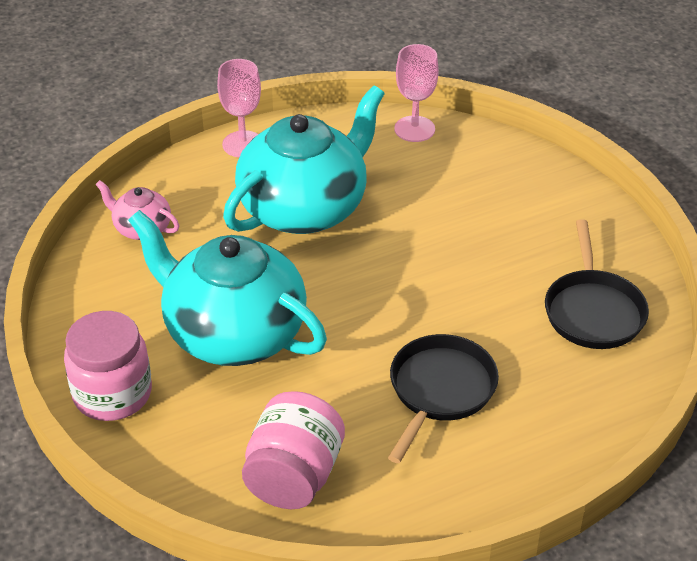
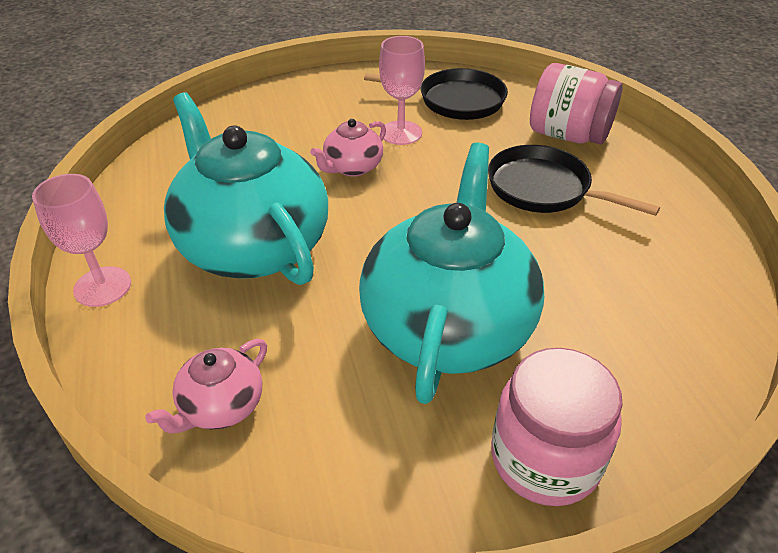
camera: 80 degrees left, 0 degrees up
(233, 333) = (448, 326): turquoise teapot -> turquoise teapot turned 150 degrees clockwise
(294, 476) = (663, 296): pink jar -> pink jar (568, 135)
(414, 129) = (165, 155): pink goblet -> pink goblet (401, 133)
(433, 248) = (352, 167): none -> pink teapot

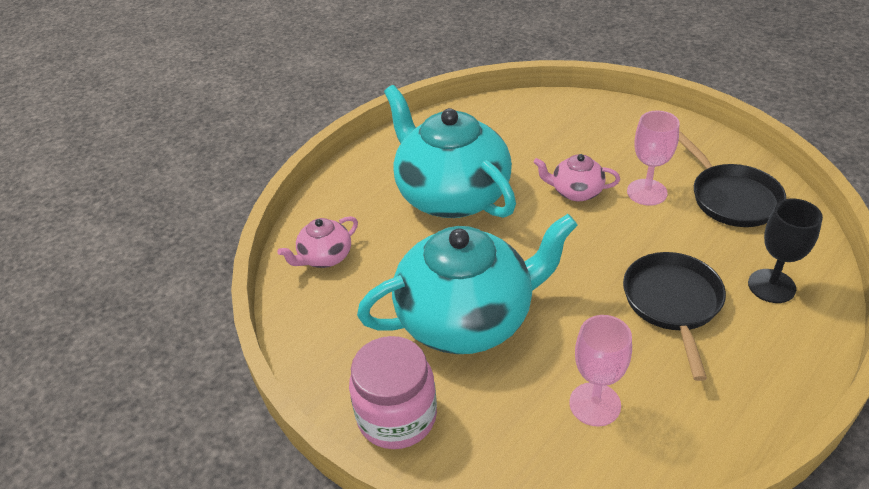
camera: 60 degrees right, 0 degrees up
(102, 286) = (365, 162): pink goblet -> pink goblet (595, 404)
(221, 406) = (325, 257): pink teapot -> pink teapot turned 45 degrees counterclockwise
(253, 246) = (451, 195): turquoise teapot -> turquoise teapot turned 60 degrees counterclockwise
(568, 135) = (771, 286): pink jar -> black goblet

